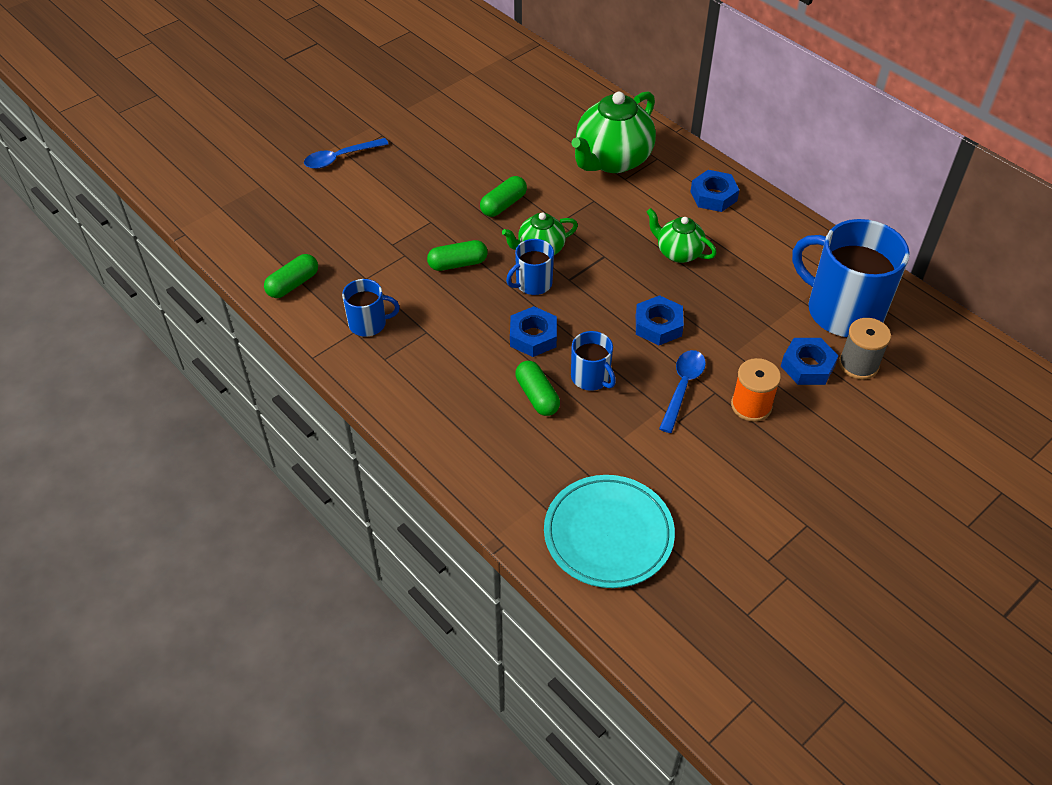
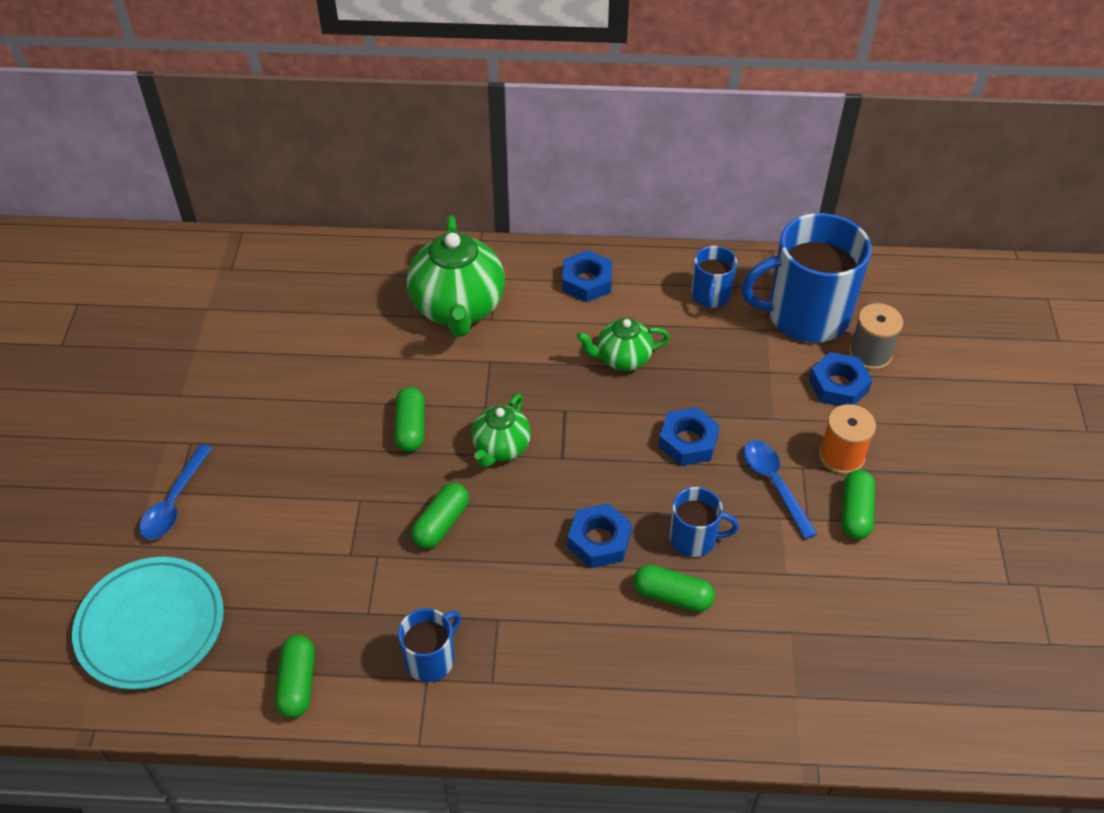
camera: 45 degrees left, 0 degrees up
(533, 283) = (535, 488): blue mug -> blue mug (710, 295)
(608, 534) = (880, 673): turquoise plate -> turquoise plate (151, 626)
(715, 442) = (855, 512): none -> green capsule

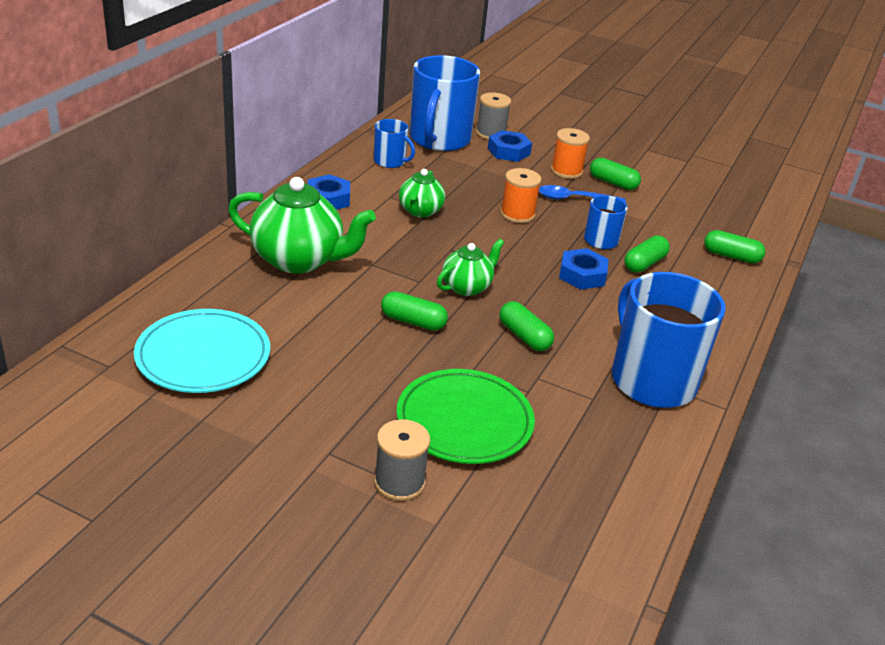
camera: 70 degrees left, 15 degrees down
(151, 626) = (543, 534): turquoise plate -> turquoise plate (203, 356)
(174, 502) = (399, 482): blue spoon -> grey spool
(277, 519) = (464, 421): none -> green plate
(297, 683) = (646, 456): green capsule -> green capsule (731, 256)
(431, 659) = (651, 380): blue mug -> blue mug, size x2.03
(501, 448) = (467, 287): green teapot -> green teapot turned 90 degrees counterclockwise
(688, 442) = (517, 214): blue nut -> orange spool

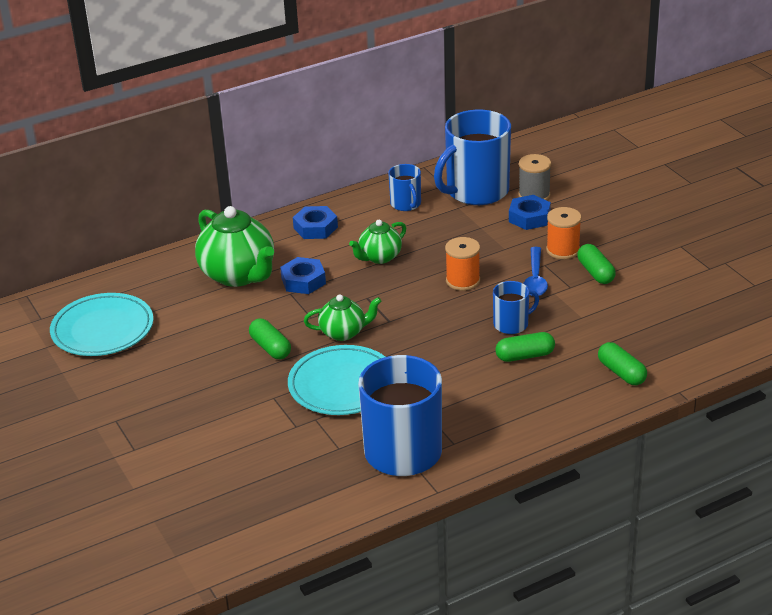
camera: 40 degrees right, 0 degrees up
(399, 482) = (139, 455): grey spool -> none
(464, 421) = (225, 431): green plate -> none
(524, 336) = (342, 385): green capsule -> turquoise plate
(574, 199) = (535, 279): blue spoon -> blue spoon turned 120 degrees counterclockwise
(582, 275) = (454, 350): blue nut -> blue nut (303, 281)

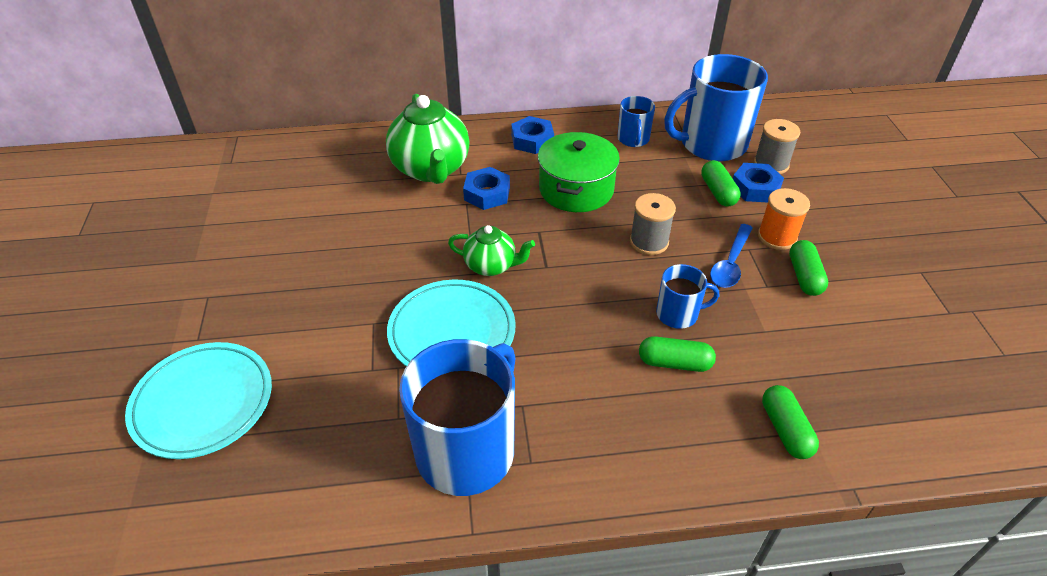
camera: 20 degrees right, 10 degrees up
(103, 329) = (272, 190): turquoise plate -> turquoise plate (203, 403)
(270, 348) = (408, 260): green capsule -> green capsule (718, 192)
(379, 257) = (576, 189): green teapot -> green pot
(463, 281) = (649, 242): orange spool -> grey spool

